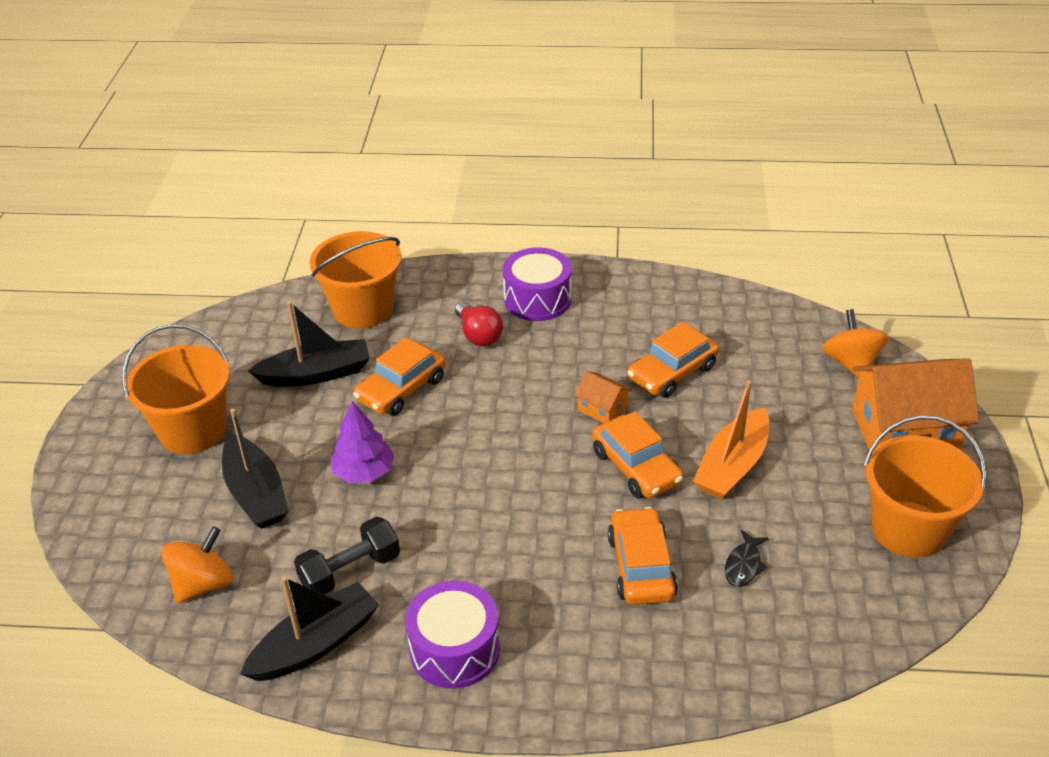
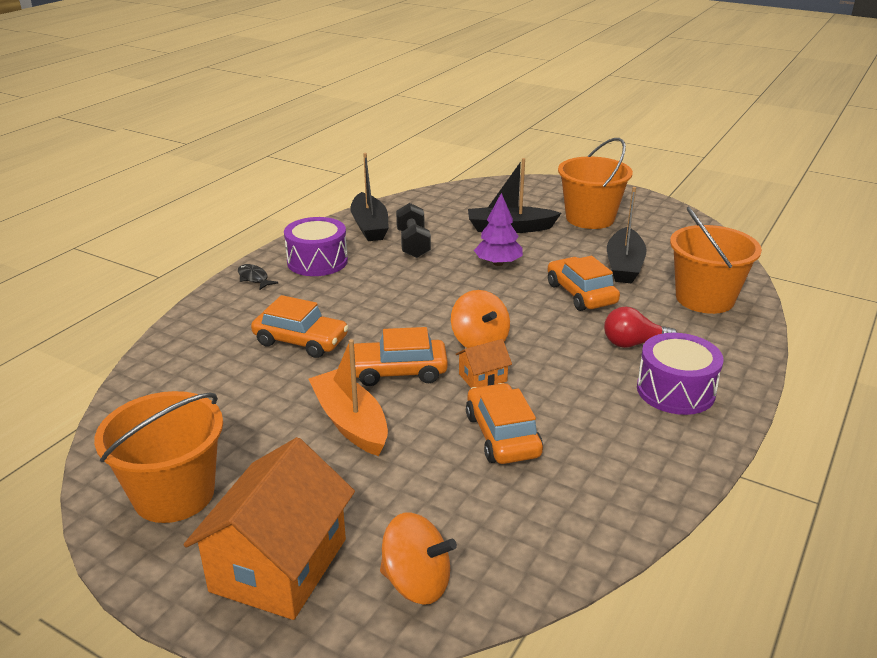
camera: 115 degrees right, 10 degrees down
(203, 584) = (448, 205): orange spinning top -> orange spinning top (479, 342)
(744, 565) = (249, 385): black fish -> black fish (254, 278)

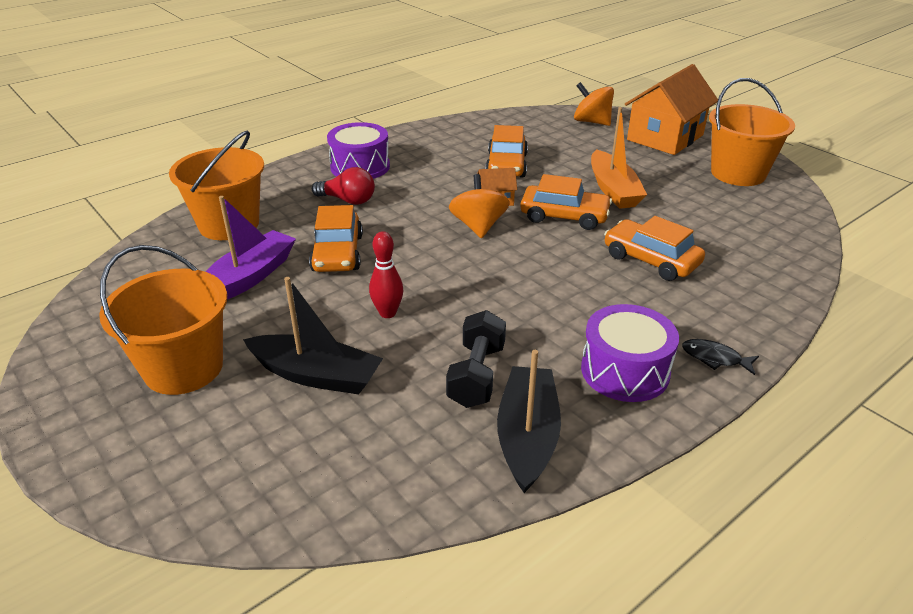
camera: 160 degrees left, 5 degrees up
(254, 278) = (714, 358): black fish -> black fish turned 135 degrees clockwise
(498, 263) = (387, 313): purple tree -> red bowling pin
(624, 265) = (249, 277): black boat -> purple boat

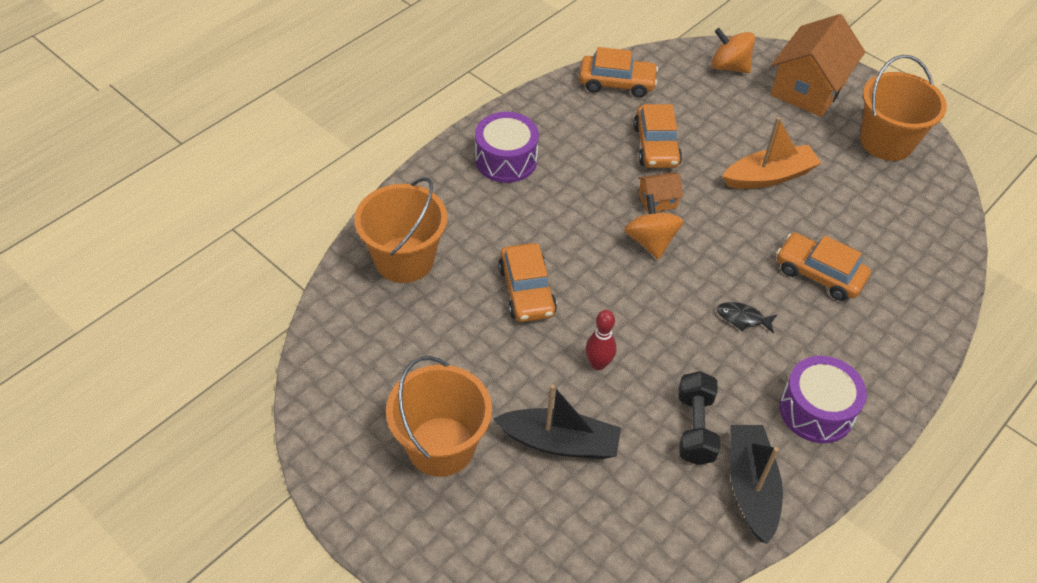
camera: 10 degrees left, 15 degrees up
(249, 277) = (454, 331): purple boat -> none
(348, 200) = (511, 214): red light bulb -> none
(564, 216) = (729, 220): orange car -> orange car (617, 83)
(613, 190) = (769, 176): orange boat -> orange boat turned 90 degrees counterclockwise
(714, 358) = (887, 389): black fish -> black fish (742, 318)

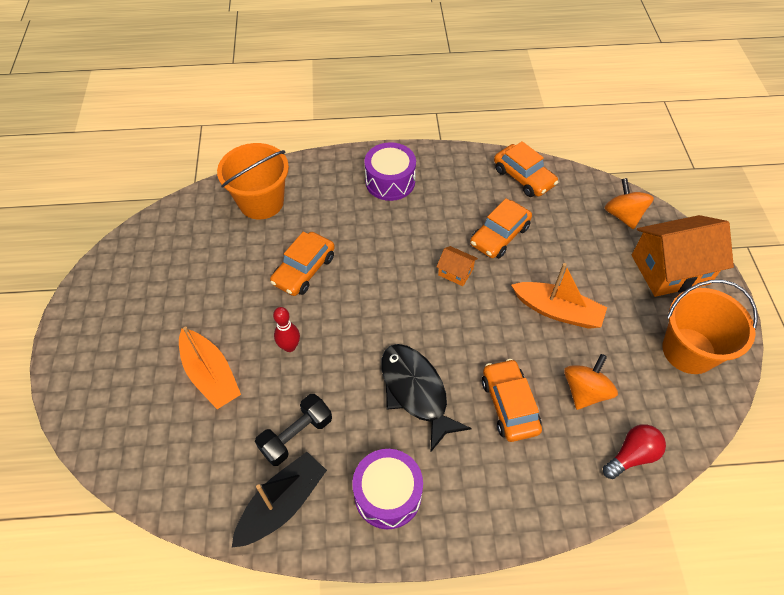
camera: 45 degrees right, 5 degrees up
(441, 446) = (150, 323): orange bucket -> none
(559, 442) = (211, 375): black boat -> orange boat
(650, 241) = (417, 295): orange spinning top -> orange spinning top (584, 391)
(742, 318) = (415, 391): black fish -> black fish, size x2.21
(935, 245) = (631, 455): none -> red light bulb

